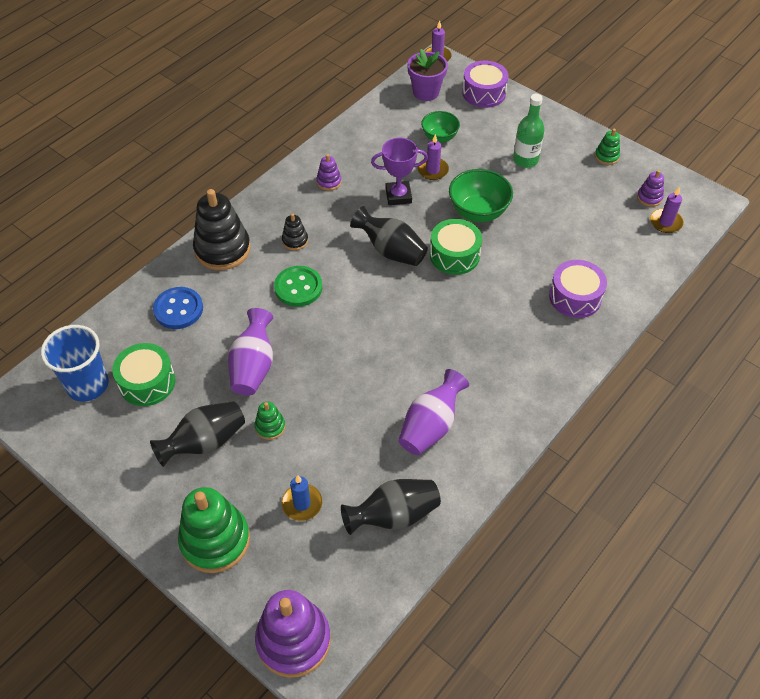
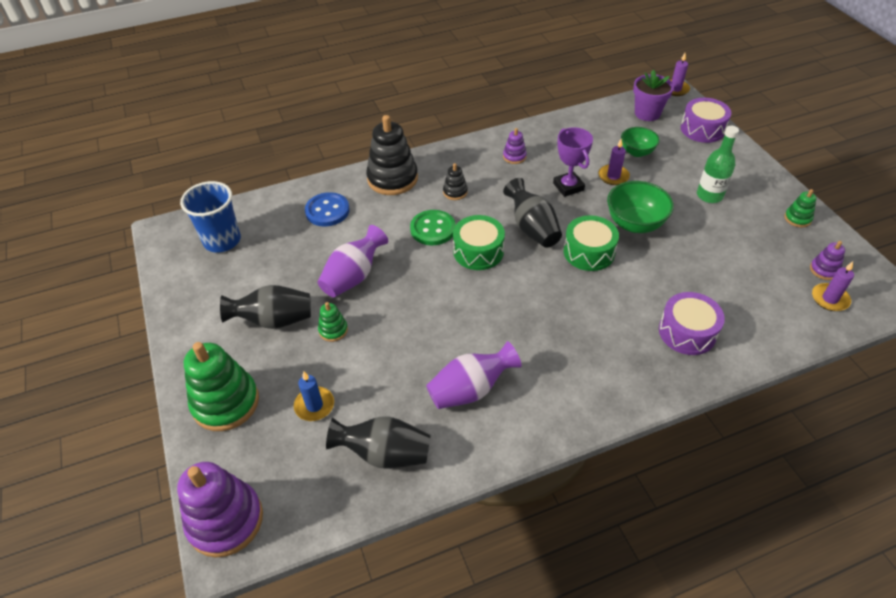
camera: 30 degrees right, 5 degrees down
(147, 382) = (265, 256): green drum -> green drum (478, 251)
(398, 196) = (568, 187): purple trophy -> purple trophy turned 45 degrees clockwise

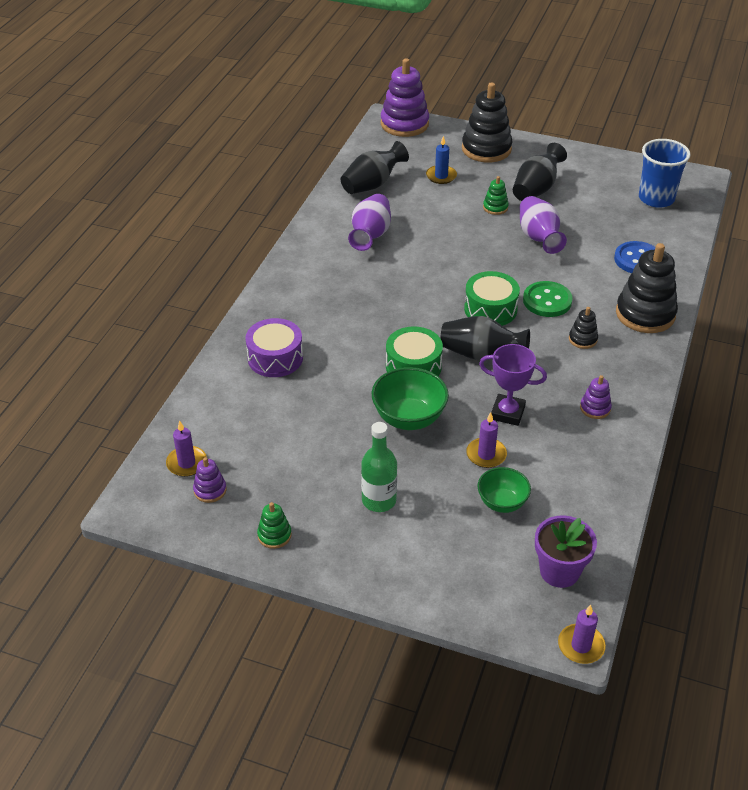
camera: 130 degrees right, 5 degrees down
(226, 402) = (486, 149): green stacking toy -> black stacking toy
(702, 129) = (478, 595): purple drum -> none

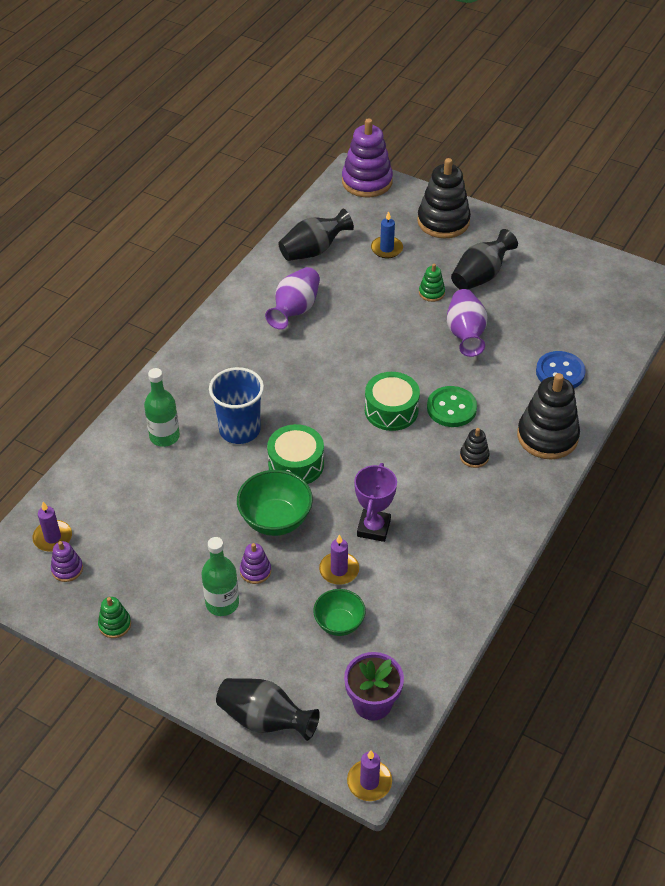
camera: 10 degrees right, 5 degrees up
(275, 358) = (164, 436): purple drum -> green bottle
(480, 354) = (366, 459): black vase -> black vase (265, 719)
(507, 413) = (373, 528): purple trophy -> purple trophy turned 75 degrees clockwise
(595, 408) = (462, 535): purple stacking toy -> purple stacking toy (255, 571)
(656, 198) = (603, 302): blue cup -> blue cup (239, 430)

